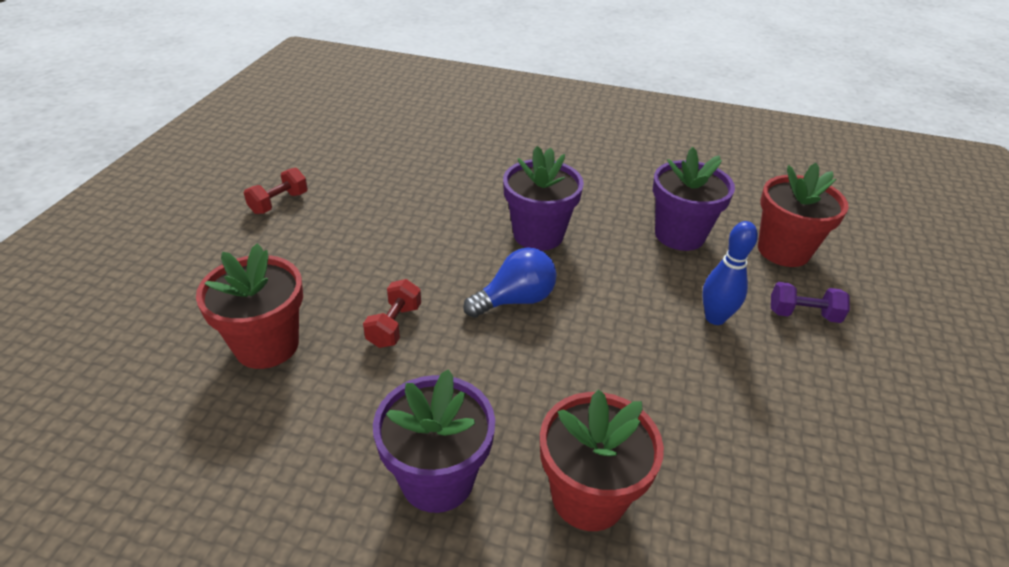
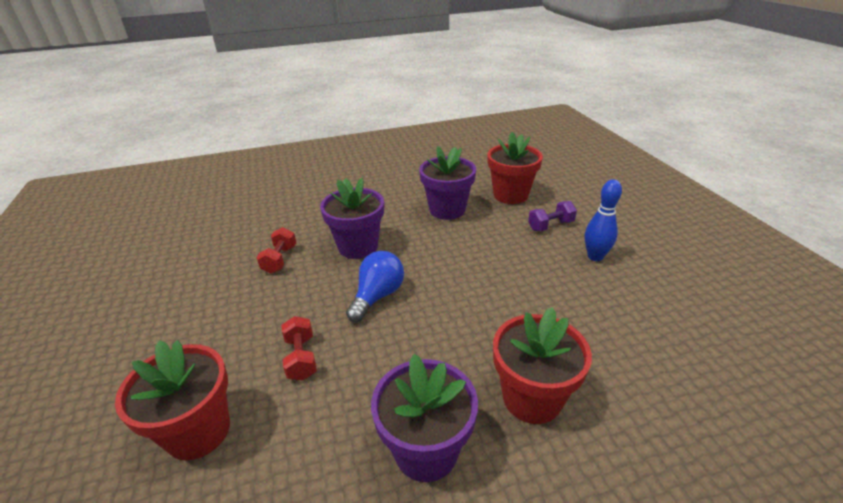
camera: 30 degrees left, 5 degrees down
(279, 203) = (120, 312): red dumbbell -> red dumbbell (280, 260)
(715, 318) = (508, 249): blue bowling pin -> blue bowling pin (595, 257)

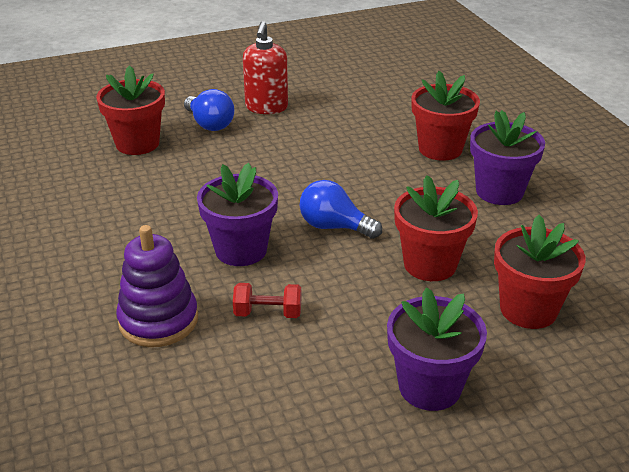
camera: 95 degrees left, 0 degrees up
(294, 217) = (158, 320): none -> purple stacking toy
(301, 358) = (430, 264): red dumbbell -> red flower pot
(447, 210) = (163, 187): purple flower pot -> purple flower pot (429, 387)
(550, 225) = (209, 124): purple dumbbell -> blue light bulb
(595, 257) = (266, 107): blue bowling pin -> red soap dispenser

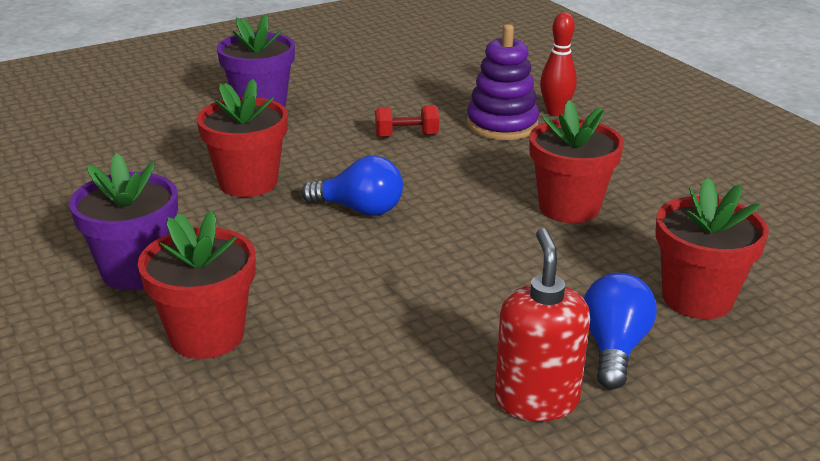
camera: 170 degrees right, 5 degrees down
(85, 336) = (555, 112): none -> red bowling pin
(209, 124) = (614, 348): blue light bulb -> blue light bulb turned 60 degrees clockwise
(241, 250) = (458, 179): purple flower pot -> none
(528, 309) = (156, 155): red flower pot -> red flower pot (569, 207)

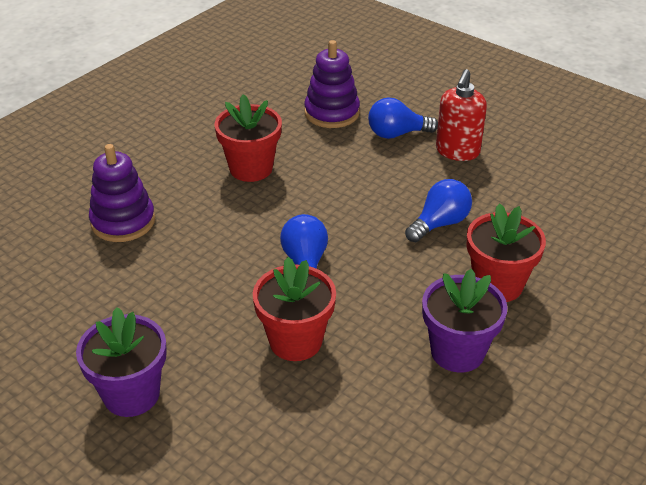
camera: 110 degrees left, 10 degrees up
(362, 324) = (439, 223): none -> blue light bulb
(406, 136) = (165, 271): red dumbbell -> none
(536, 400) = (457, 151): red soap dispenser -> red soap dispenser turned 45 degrees counterclockwise
(555, 112) = (86, 197): red bowling pin -> none
(697, 298) = (332, 113): red flower pot -> purple stacking toy

